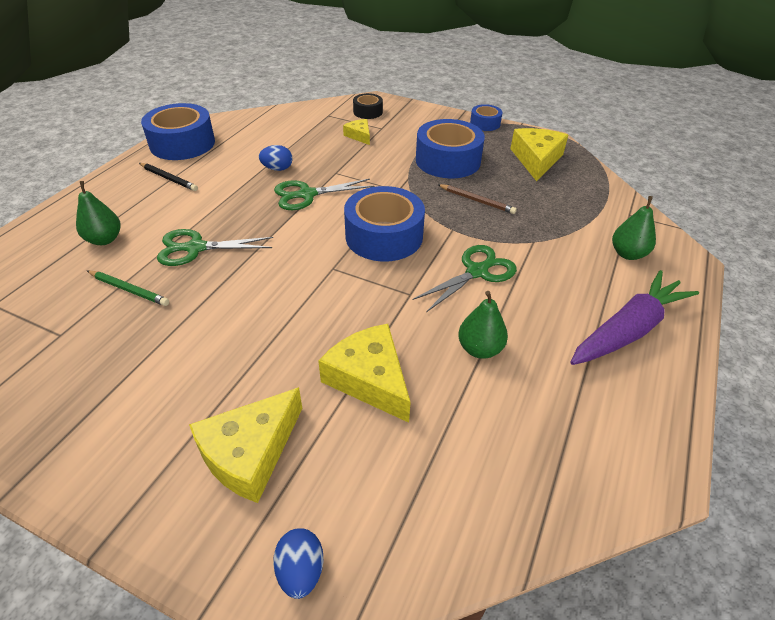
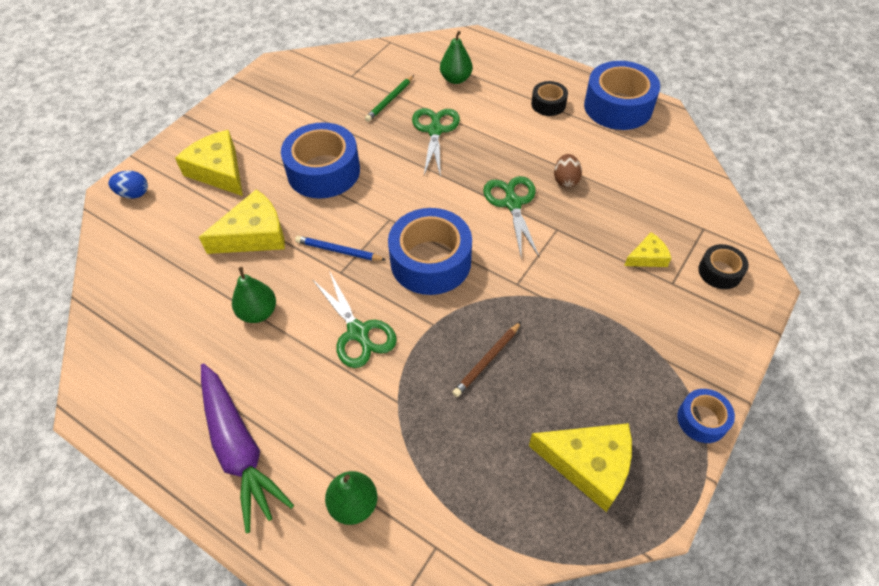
camera: 100 degrees right, 10 degrees up
(169, 178) = (548, 104): black pencil -> black tape
(277, 169) = (565, 180): blue egg -> brown egg
(382, 299) = (338, 251): none -> blue pencil
(448, 160) = (585, 347): blue tape -> blue tape (323, 171)

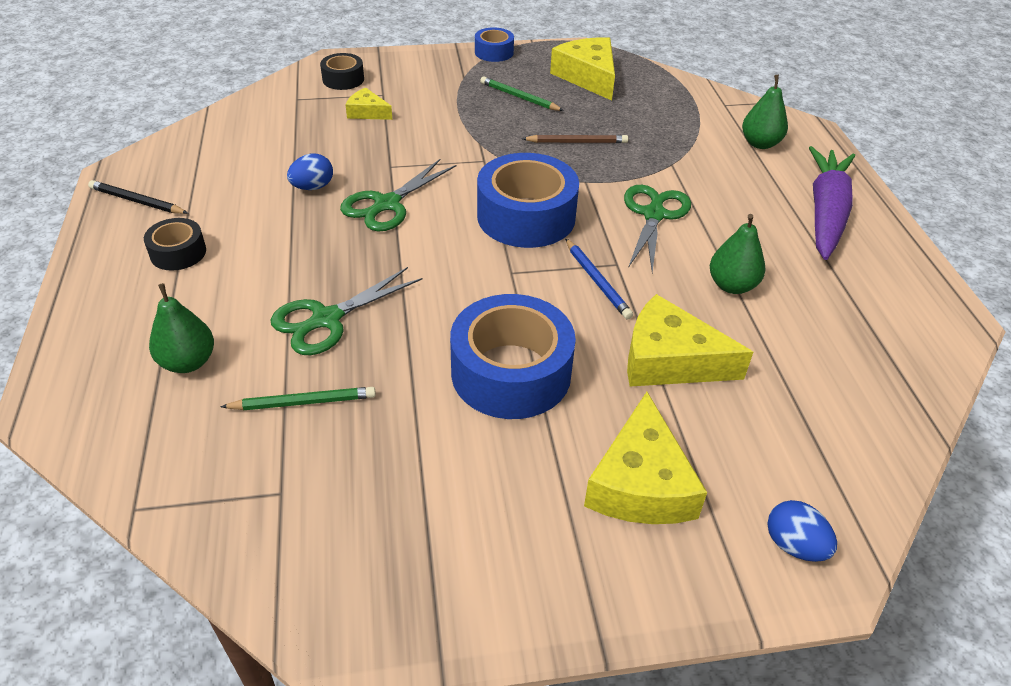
camera: 135 degrees left, 10 degrees down
(565, 180) = (312, 187): brown egg -> blue egg
(593, 374) = (519, 97): none -> green pencil
(618, 106) = (137, 201): blue tape -> black pencil

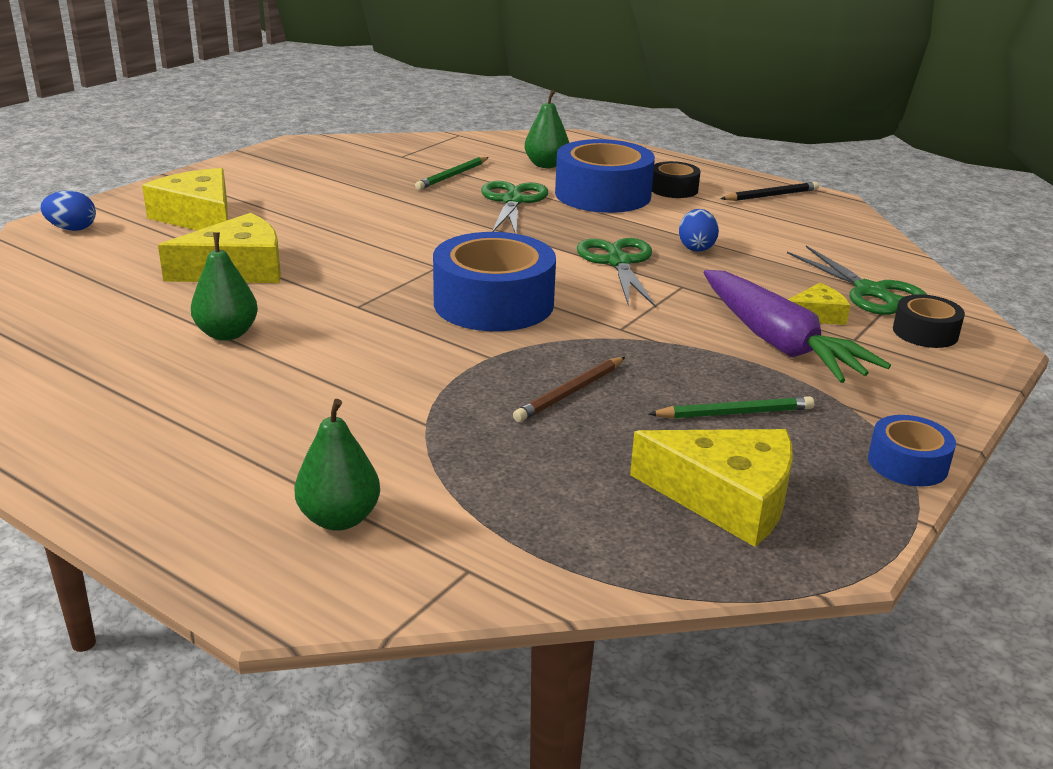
camera: 135 degrees right, 15 degrees down
(511, 372) = (349, 224): blue tape -> blue tape (603, 194)
(597, 281) = (358, 288): blue pencil -> none
(654, 214) = (375, 358): green scissors -> green scissors (871, 292)
(825, 212) = (165, 455): purple carrot -> purple carrot (779, 343)

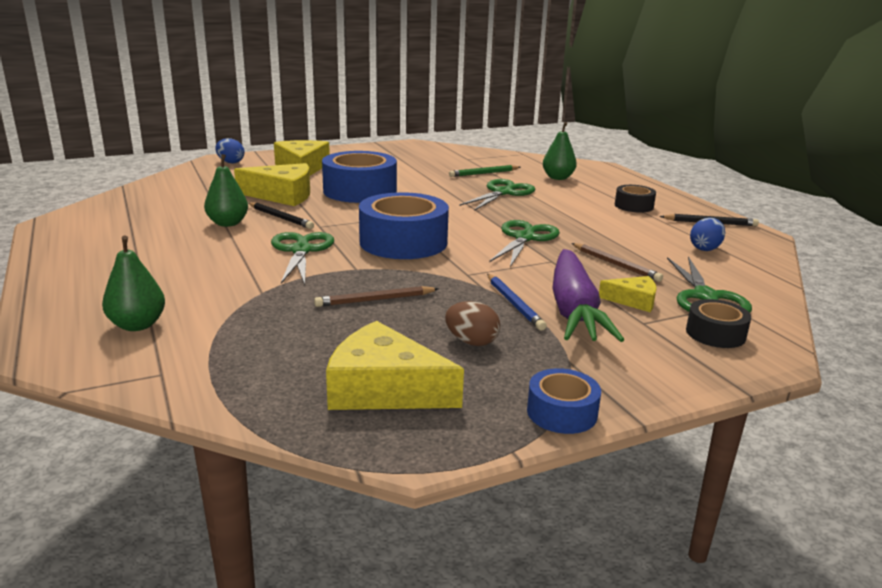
camera: 30 degrees right, 5 degrees down
(288, 306) = (280, 218): none -> black pencil
(387, 349) = (301, 250): none -> green scissors
(603, 194) = (574, 200): blue tape -> blue tape (360, 191)
(696, 248) = (597, 241): blue egg -> blue egg (705, 248)
(716, 353) = (514, 304): none -> blue pencil
(726, 498) = (384, 389): yellow cheese -> yellow cheese turned 150 degrees clockwise
(735, 413) = (471, 342): green pencil -> brown egg
(748, 274) = (615, 264): none -> brown pencil

